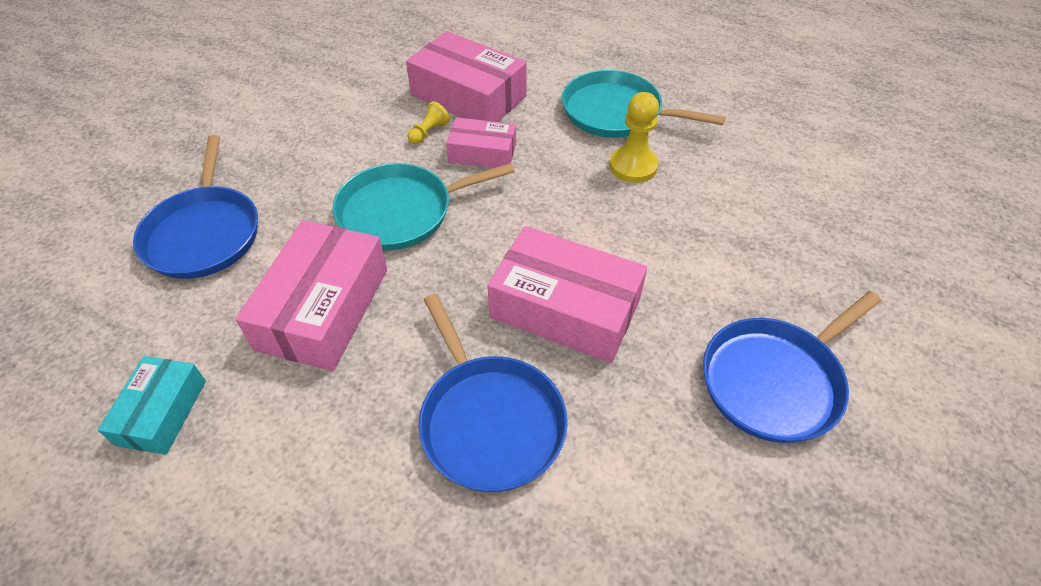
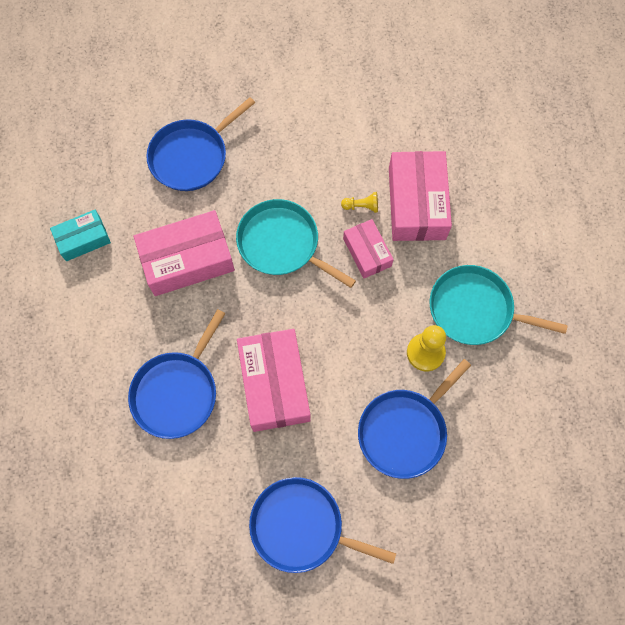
camera: 55 degrees right, 20 degrees up
(616, 112) = (475, 309): turquoise pan -> turquoise pan turned 60 degrees counterclockwise
(710, 224) = (405, 431): none -> blue pan

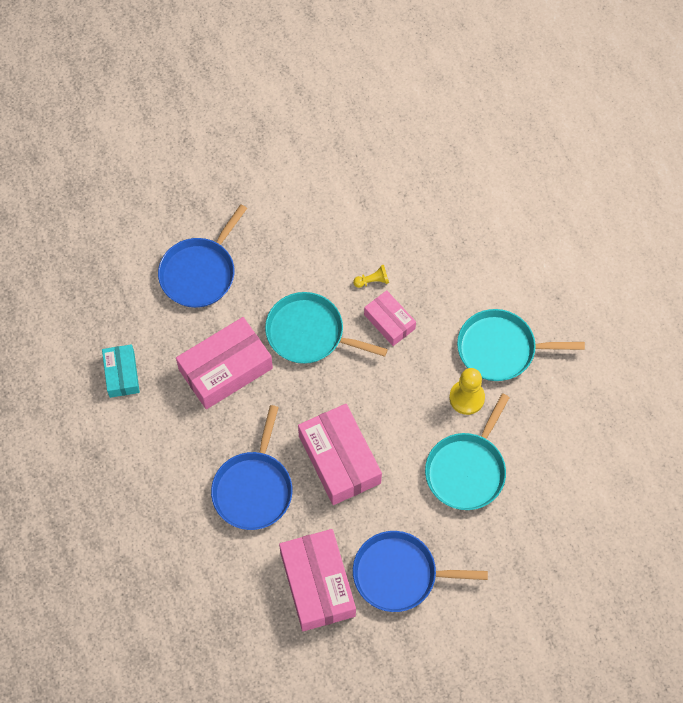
camera: 15 degrees left, 5 degrees down
(83, 239) = (122, 374): turquoise box -> turquoise box turned 60 degrees counterclockwise
(405, 431) = (467, 470): blue pan -> turquoise pan
(416, 203) = (422, 266): pink box -> pink box (317, 584)

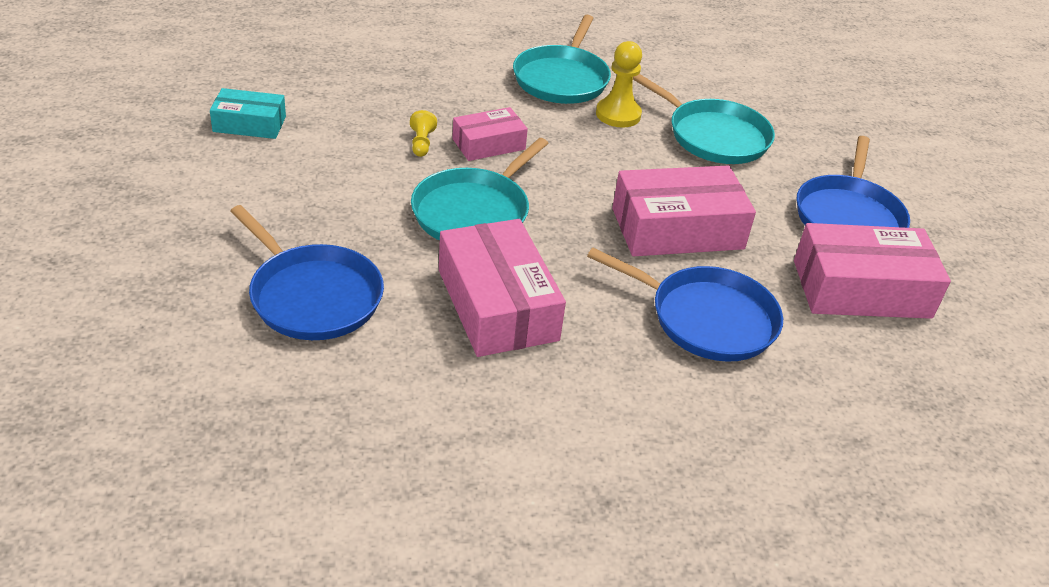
camera: 80 degrees left, 25 degrees down
(122, 374) = (456, 431): turquoise box -> turquoise box (249, 124)

